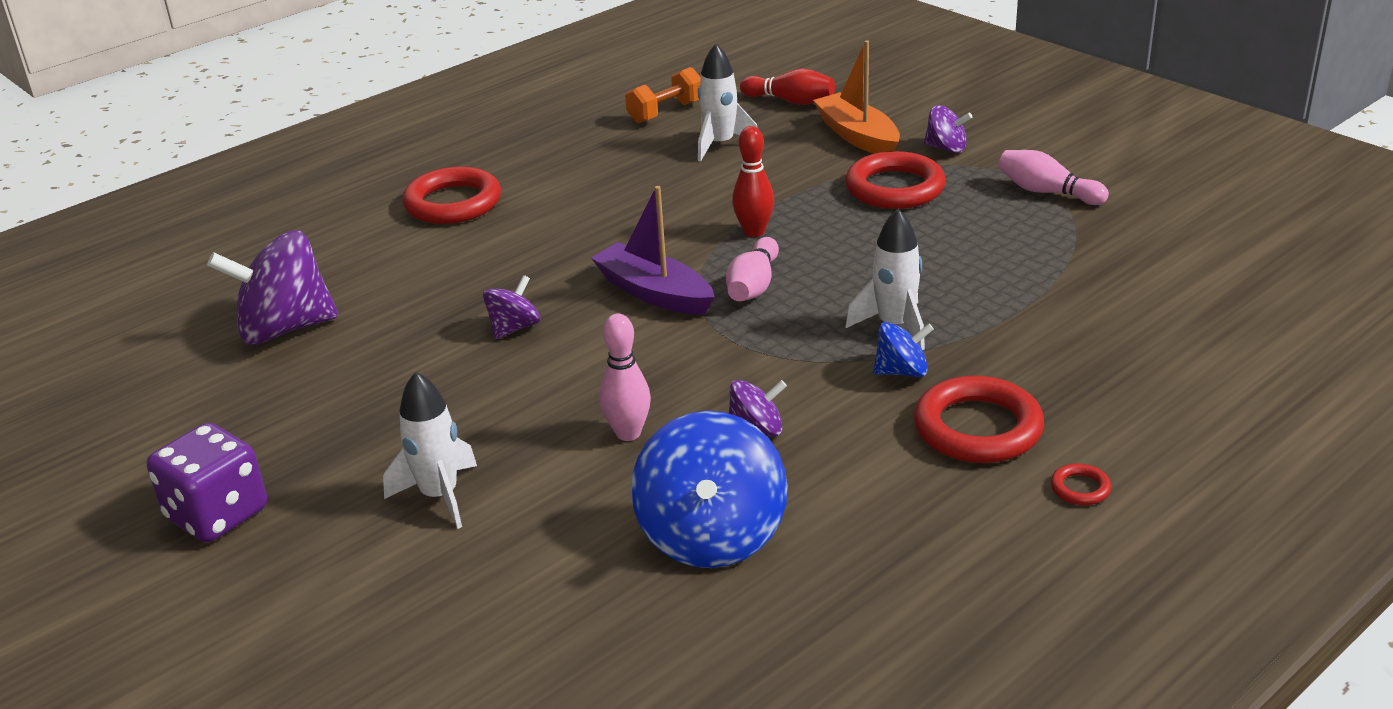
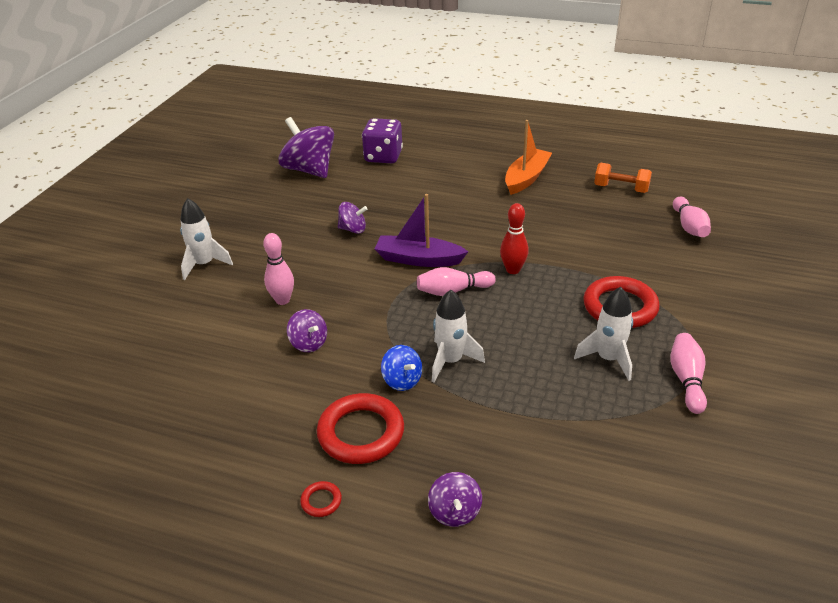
camera: 60 degrees right, 5 degrees up
(217, 515) = (167, 214): purple dice -> purple dice (383, 157)
(453, 203) = (454, 165): red ring -> none
(654, 293) = (418, 259): purple boat -> purple boat turned 90 degrees counterclockwise
(712, 536) = (209, 360): blue spinning top -> none
(720, 145) = (603, 221): white rocket -> white rocket (608, 359)
(790, 101) = (689, 226): red bowling pin -> pink bowling pin
(857, 136) = (673, 269): orange boat -> orange boat (526, 178)
(946, 148) = (699, 312): purple spinning top -> purple spinning top (455, 512)

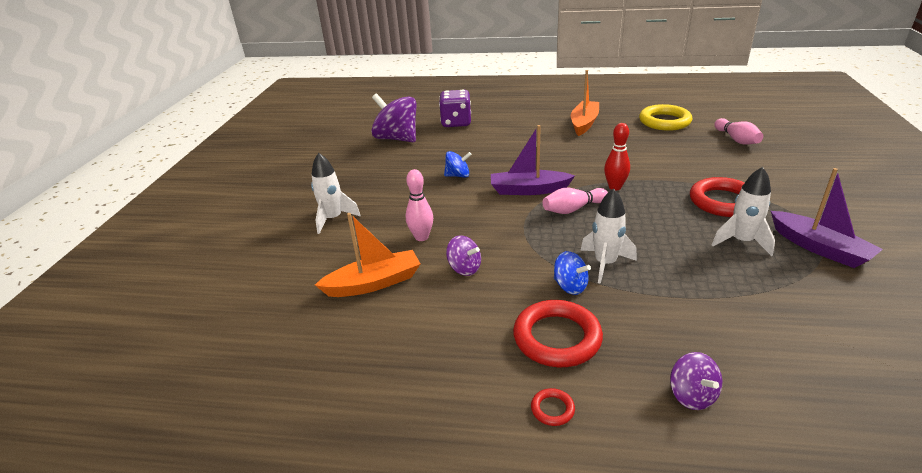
camera: 10 degrees left, 5 degrees down
(215, 345) = (374, 283): none -> orange boat
(353, 229) = (458, 175): purple spinning top -> blue spinning top
(621, 188) = (664, 121): orange dumbbell -> yellow ring
(686, 380) = (819, 248): pink bowling pin -> purple boat

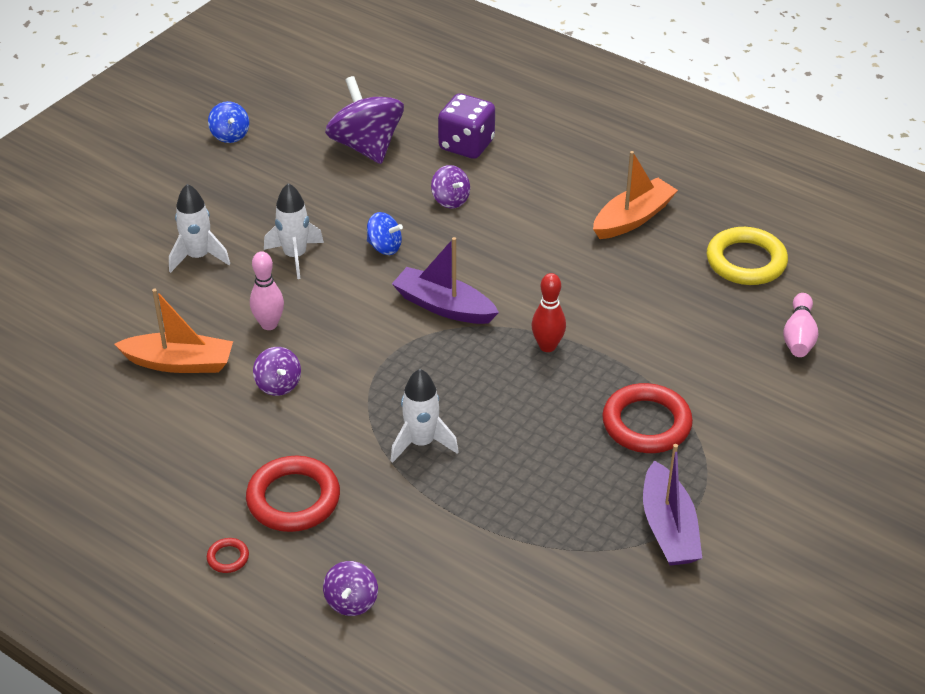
camera: 25 degrees right, 10 degrees up
(474, 145) = (450, 200): none -> purple spinning top
(570, 286) = (360, 452): blue spinning top -> blue spinning top (230, 135)
(573, 209) = (464, 357): pink bowling pin -> none
(741, 242) = (595, 482): white rocket -> white rocket (295, 256)

